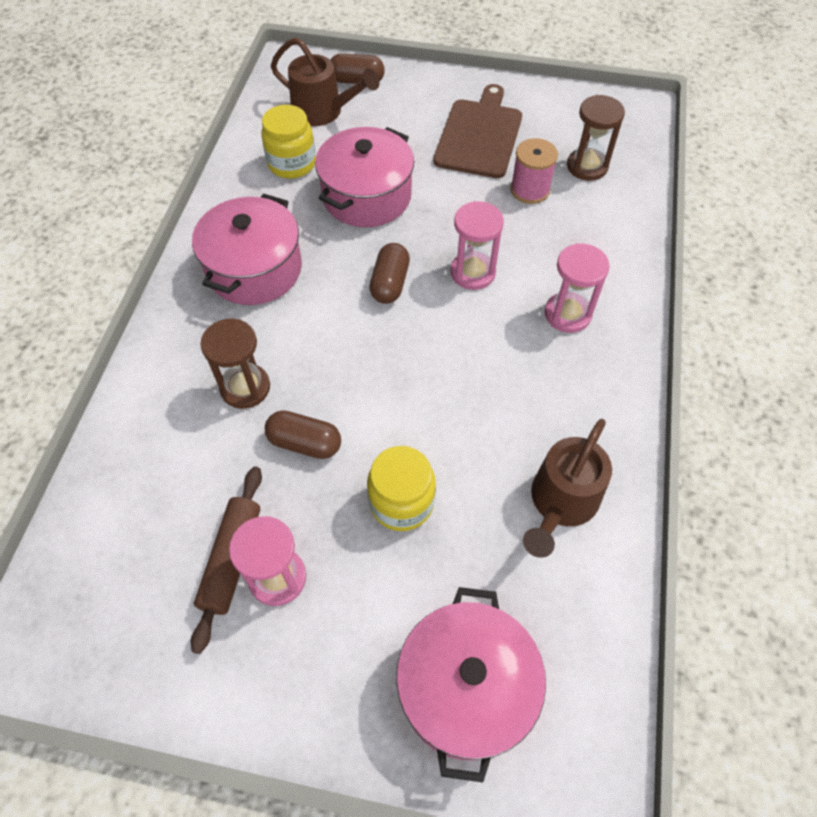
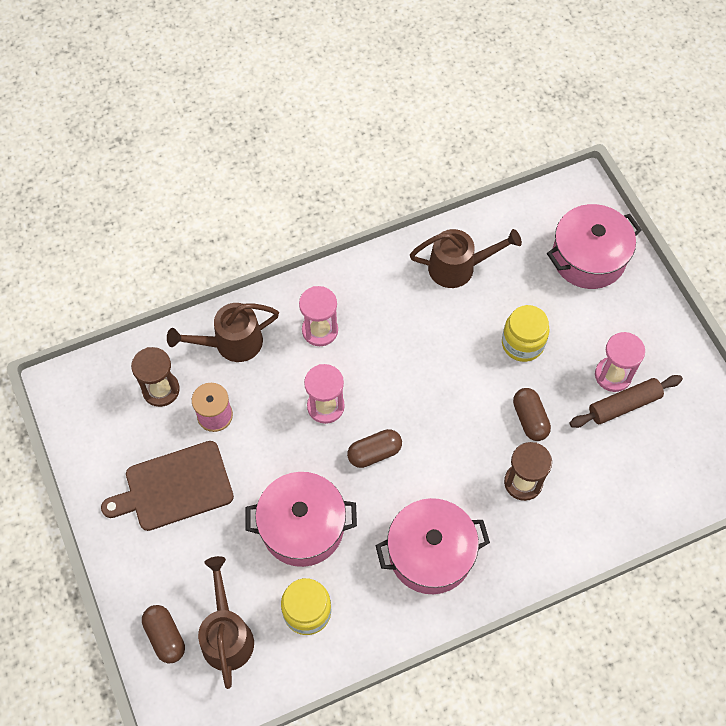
camera: 125 degrees left, 5 degrees up
(603, 236) = (231, 343): none -> brown watering can

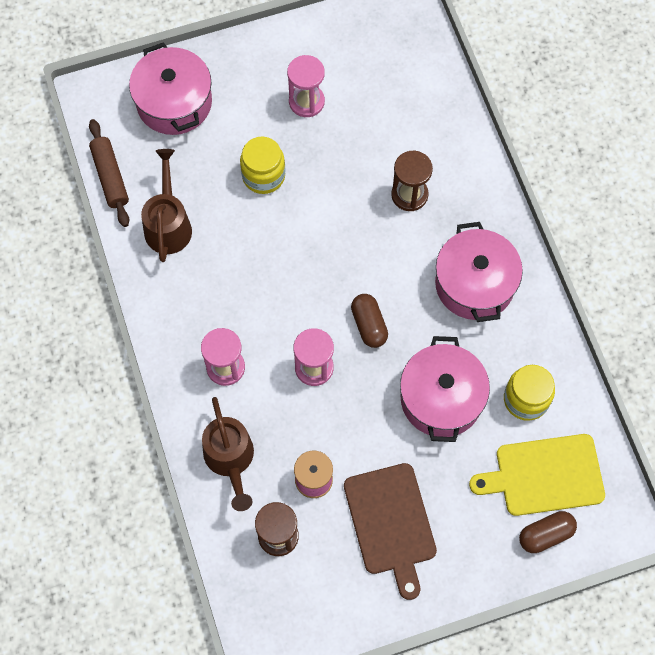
camera: 85 degrees left, 5 degrees up
(227, 634) = (544, 475): brown watering can -> yellow cutting board
(530, 419) = (345, 180): brown capsule -> none
(624, 405) = (338, 97): brown rolling pin -> brown rolling pin (110, 177)

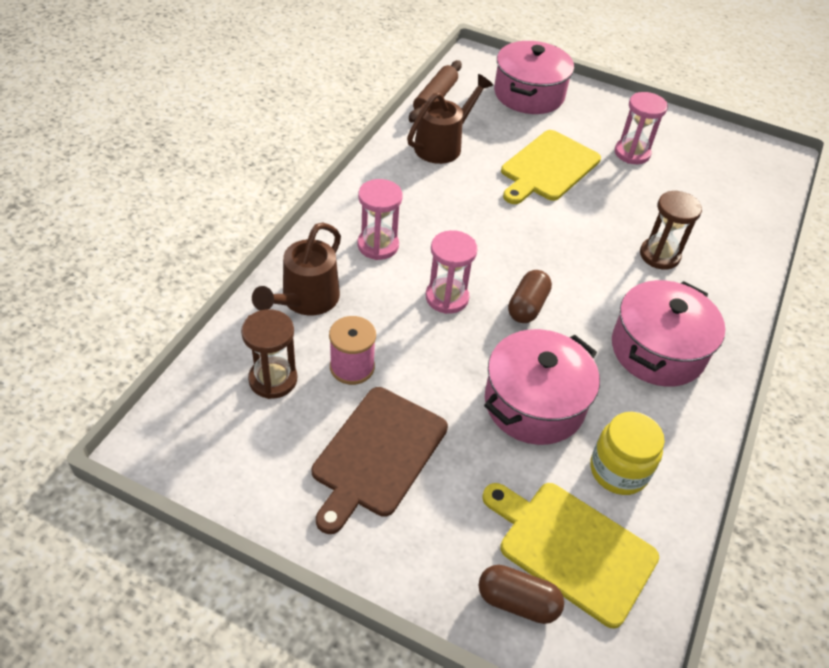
camera: 40 degrees right, 20 degrees down
(263, 176) = (548, 167): yellow jar -> yellow cutting board

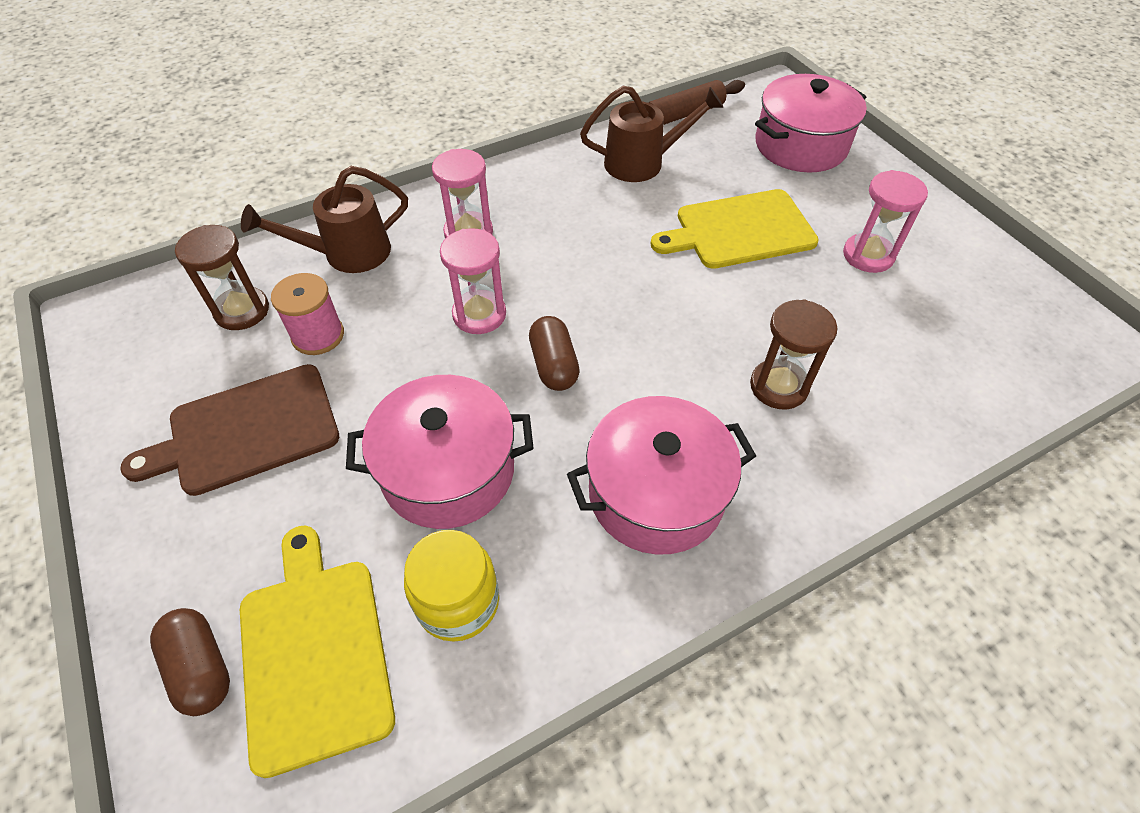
camera: 40 degrees right, 5 degrees up
(527, 306) = (554, 365): brown capsule -> brown capsule turned 75 degrees counterclockwise

